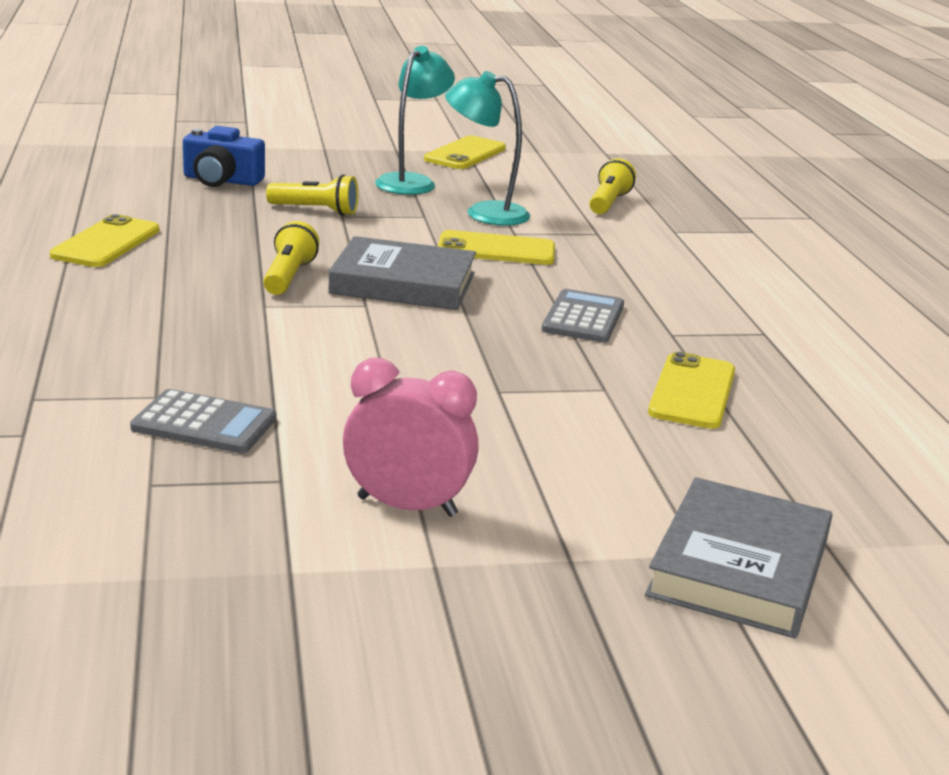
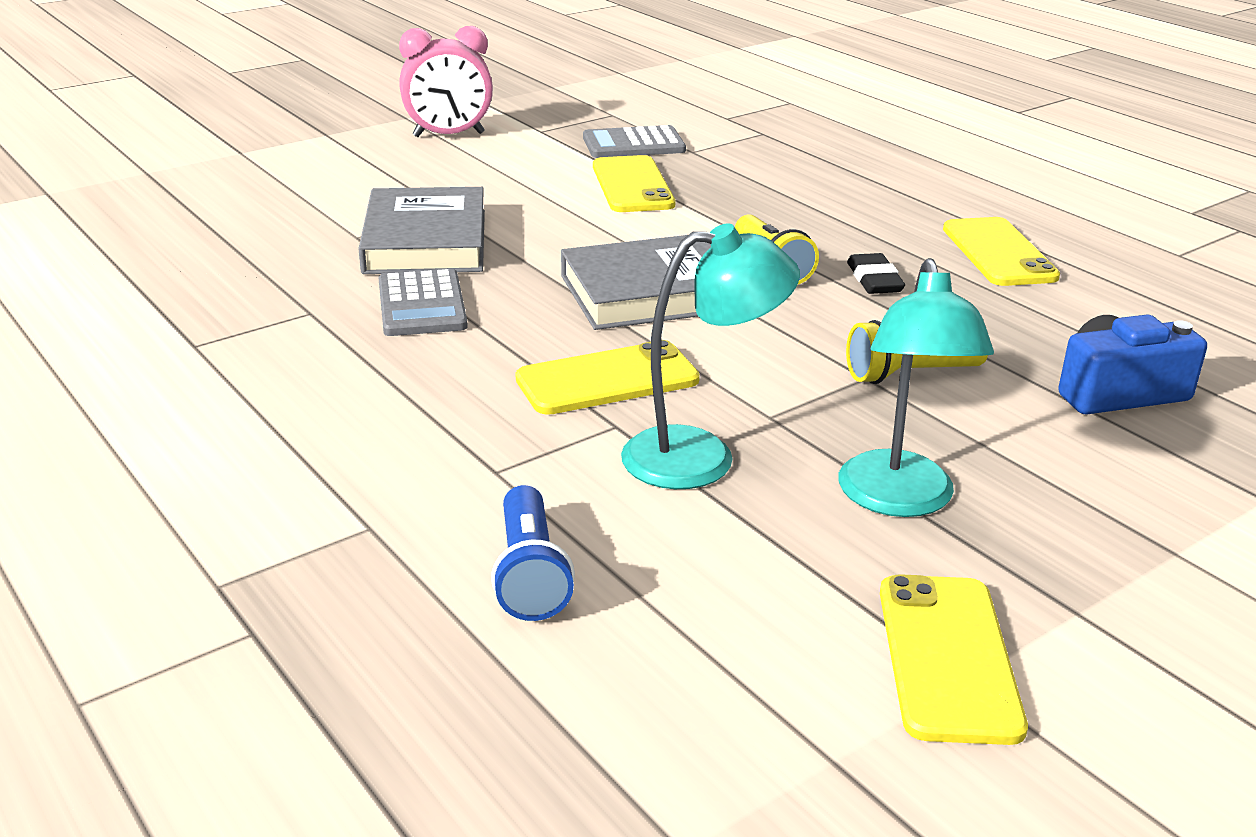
camera: 155 degrees right, 5 degrees up
(233, 251) = (874, 280): none -> black eraser
(608, 203) = (530, 574): yellow flashlight -> blue flashlight
(692, 392) = (270, 253): yellow phone -> yellow phone (632, 185)
(739, 567) = (213, 150): grey book -> grey book (425, 241)

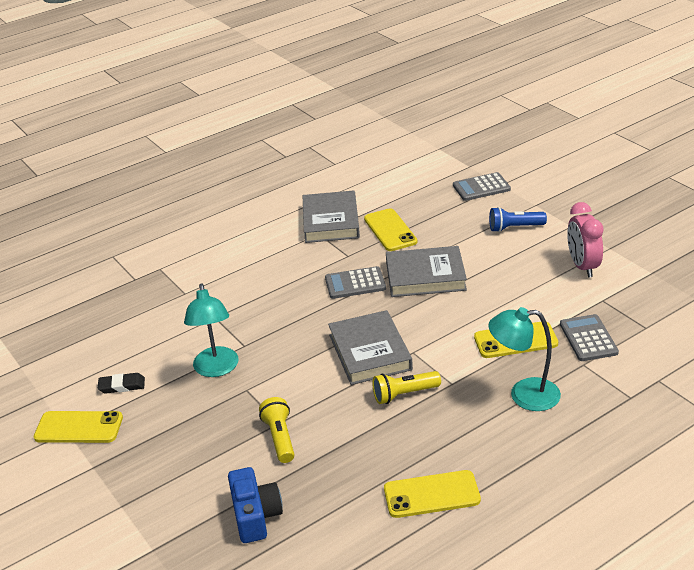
camera: 95 degrees right, 5 degrees up
(142, 186) = (481, 187): none -> grey calculator
(151, 330) = (331, 221): none -> grey book
(530, 574) = (149, 330): blue flashlight -> blue flashlight (515, 228)
(607, 380) = (282, 341): yellow phone -> yellow phone (390, 230)
(874, 280) = (389, 434): black eraser -> black eraser (122, 386)
(899, 500) = (175, 424): turquoise lamp -> turquoise lamp (524, 395)

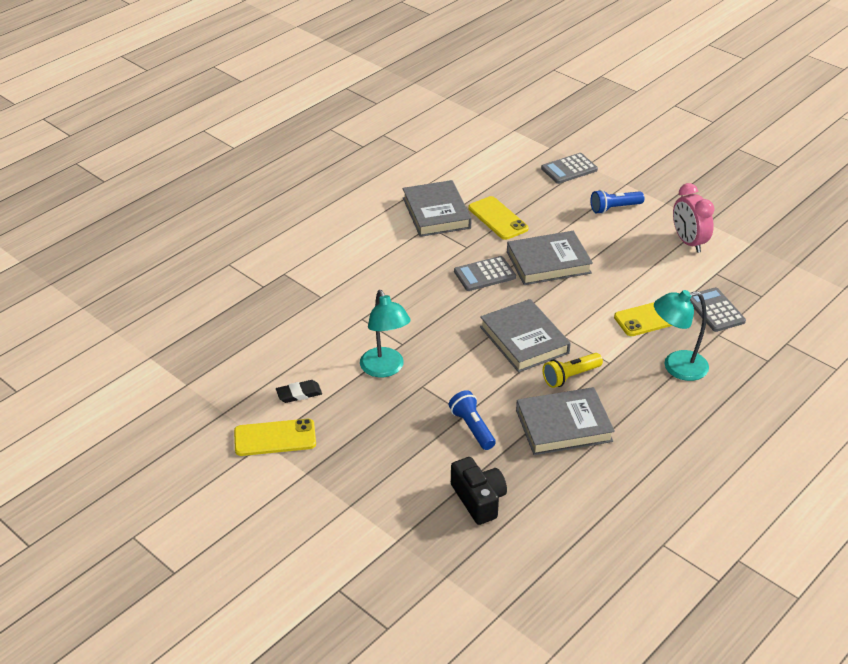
camera: 15 degrees left, 5 degrees up
(255, 515) = (478, 499): blue camera -> black camera
(280, 438) = (472, 428): yellow flashlight -> blue flashlight
(377, 445) = (563, 425): none -> grey book
(431, 494) = (627, 463): yellow phone -> none

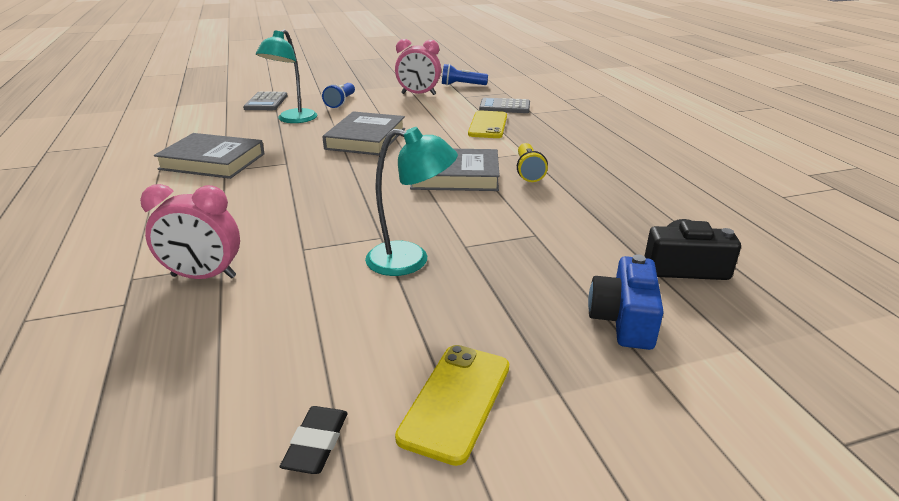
camera: 60 degrees left, 10 degrees down
(299, 394) = (382, 343): black eraser -> black eraser (316, 443)
(305, 297) = (203, 276): none -> pink clock
(391, 483) = (624, 320): none -> blue camera
(472, 428) = (561, 237): blue flashlight -> blue flashlight (462, 85)
(484, 274) = (338, 166): grey calculator -> none
(497, 218) = (273, 140): yellow phone -> none
(563, 425) = (594, 192): grey book -> none
(676, 367) = (556, 133): turquoise lamp -> turquoise lamp (293, 120)

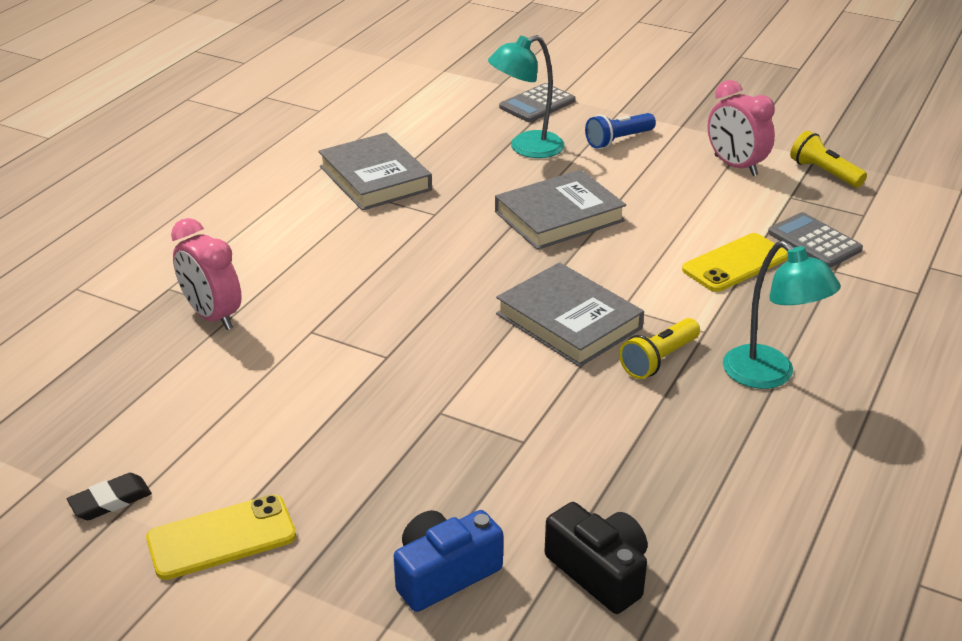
camera: 45 degrees right, 5 degrees up
(410, 260) = (373, 397): turquoise lamp -> turquoise lamp (769, 375)
(462, 85) = (824, 173): blue flashlight -> yellow flashlight

